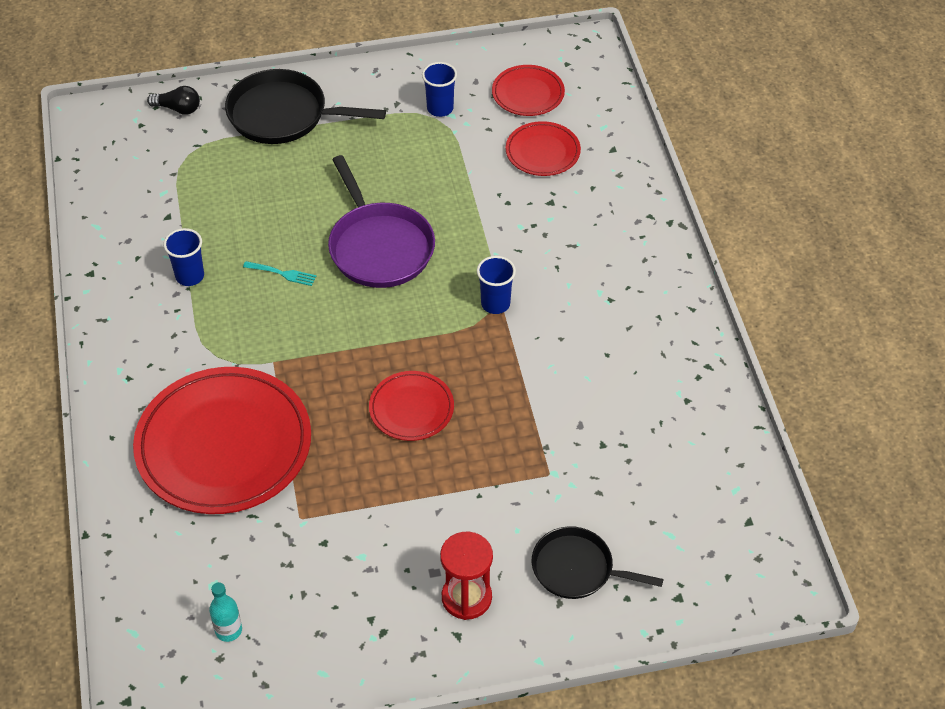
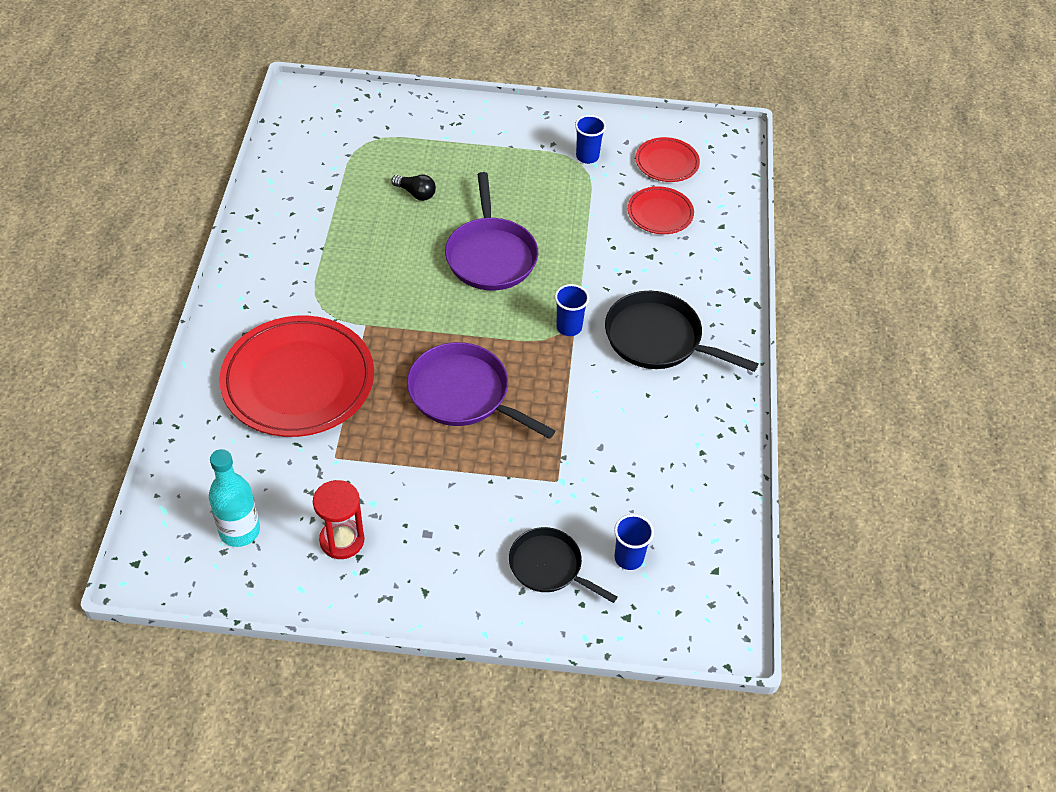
camera: 15 degrees right, 0 degrees up
(178, 109) = (373, 105): black light bulb -> black light bulb (416, 193)
(190, 276) = (327, 239): blue cup -> blue cup (629, 558)
(228, 630) = (239, 531): turquoise bottle -> turquoise bottle, size x1.73
(282, 274) = (402, 256): turquoise fork -> none
(283, 115) = (455, 130): black pan -> black pan (658, 339)
(411, 408) = (463, 394): red plate -> purple pan
(466, 597) = (445, 563): red hourglass -> red hourglass (342, 540)

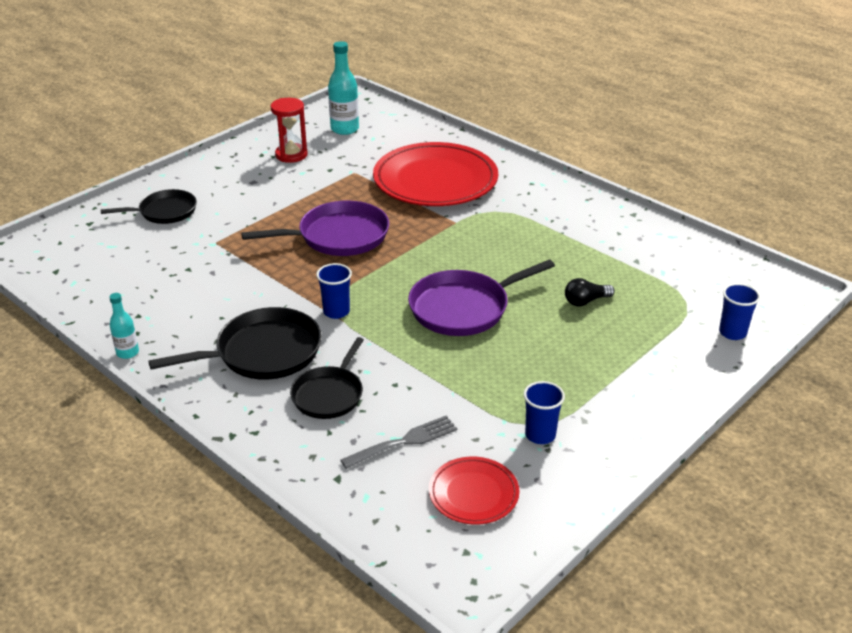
camera: 130 degrees right, 15 degrees down
(490, 256) = (463, 308): purple pan -> purple pan turned 60 degrees counterclockwise
(629, 558) = (120, 242): blue cup -> blue cup (732, 333)
(659, 274) = (329, 394): none -> black pan
(660, 213) = (404, 442): red plate -> grey fork
(744, 421) = (127, 352): none -> turquoise bottle

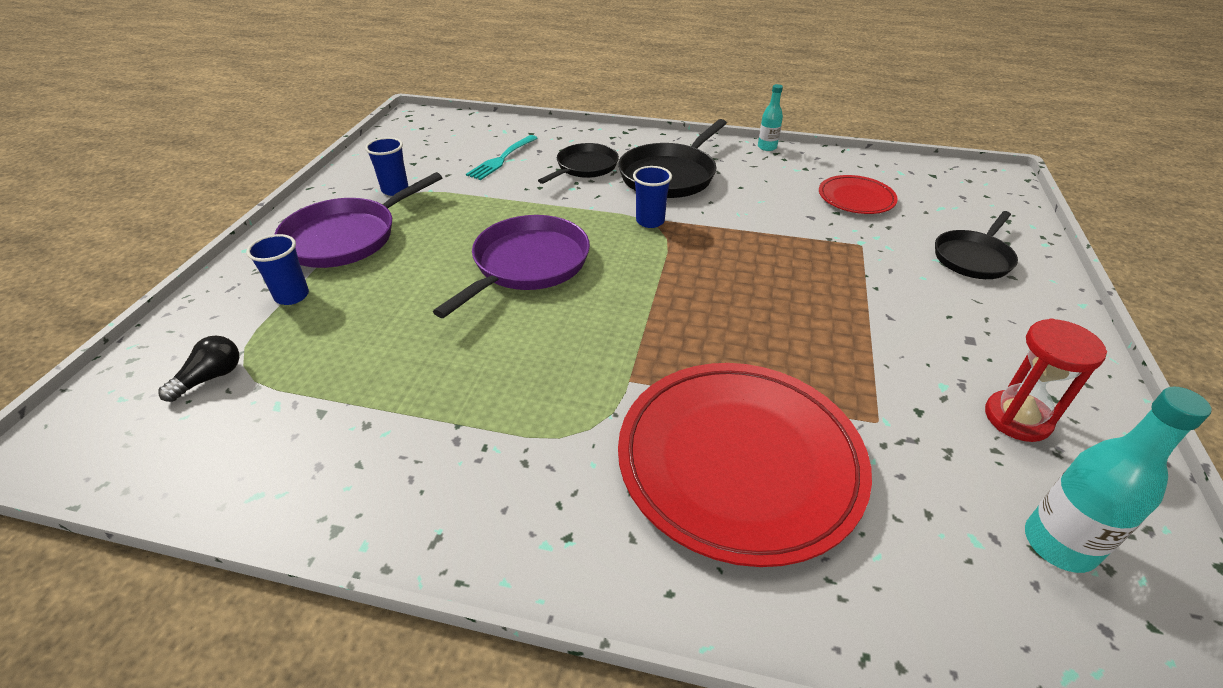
camera: 150 degrees right, 5 degrees up
(329, 394) = (585, 167): black pan -> black pan turned 45 degrees clockwise
(338, 236) = (750, 299): purple pan -> purple pan (346, 237)
(404, 442) = (501, 159): grey fork -> turquoise fork
(473, 494) = (431, 149): red plate -> red plate (856, 198)
(585, 301) = (386, 319): black light bulb -> black light bulb (211, 378)
(732, 333) = (182, 340): blue cup -> blue cup (292, 296)

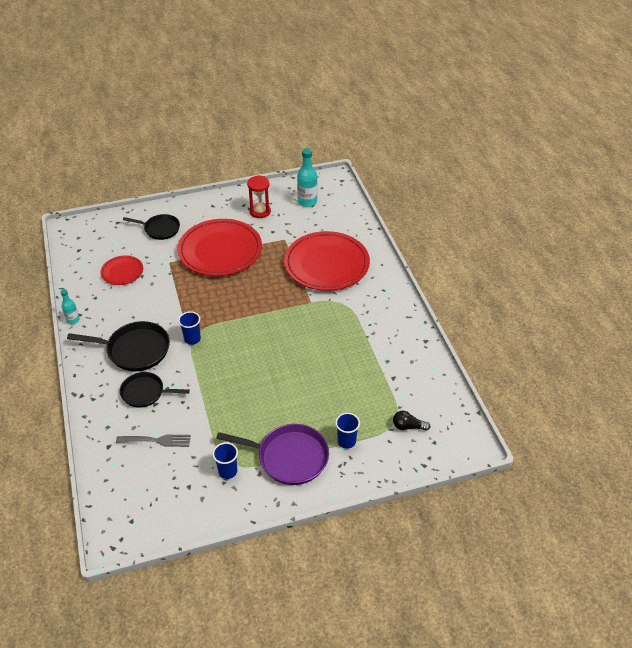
camera: 120 degrees left, 5 degrees up
(501, 159) = (157, 440): turquoise fork -> grey fork
(527, 264) = (261, 367): purple pan -> none
(872, 310) = (220, 251): none -> red plate

